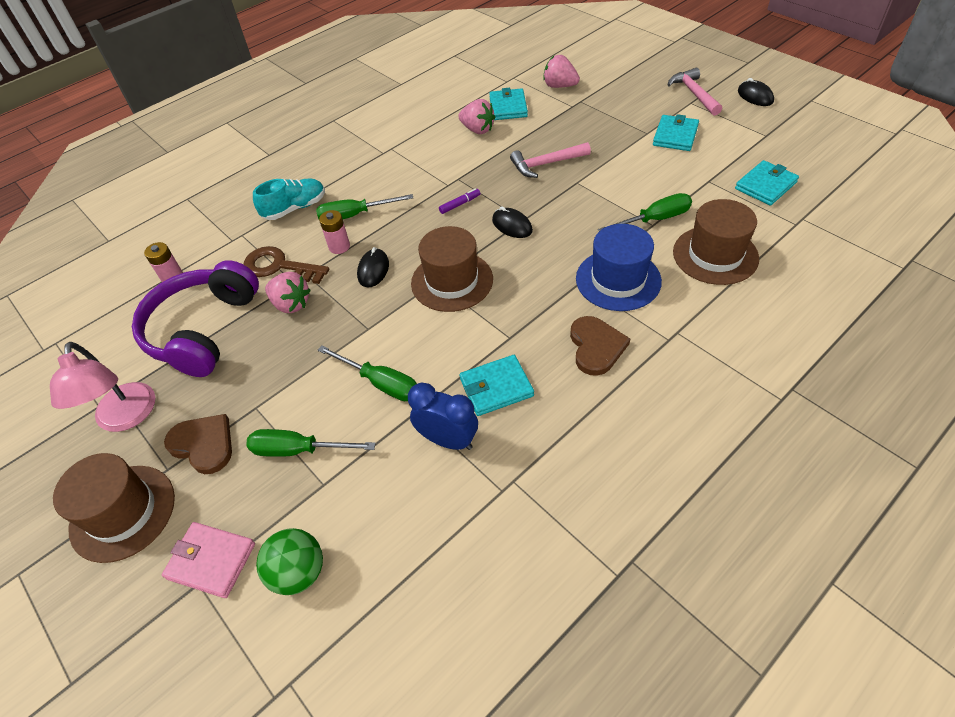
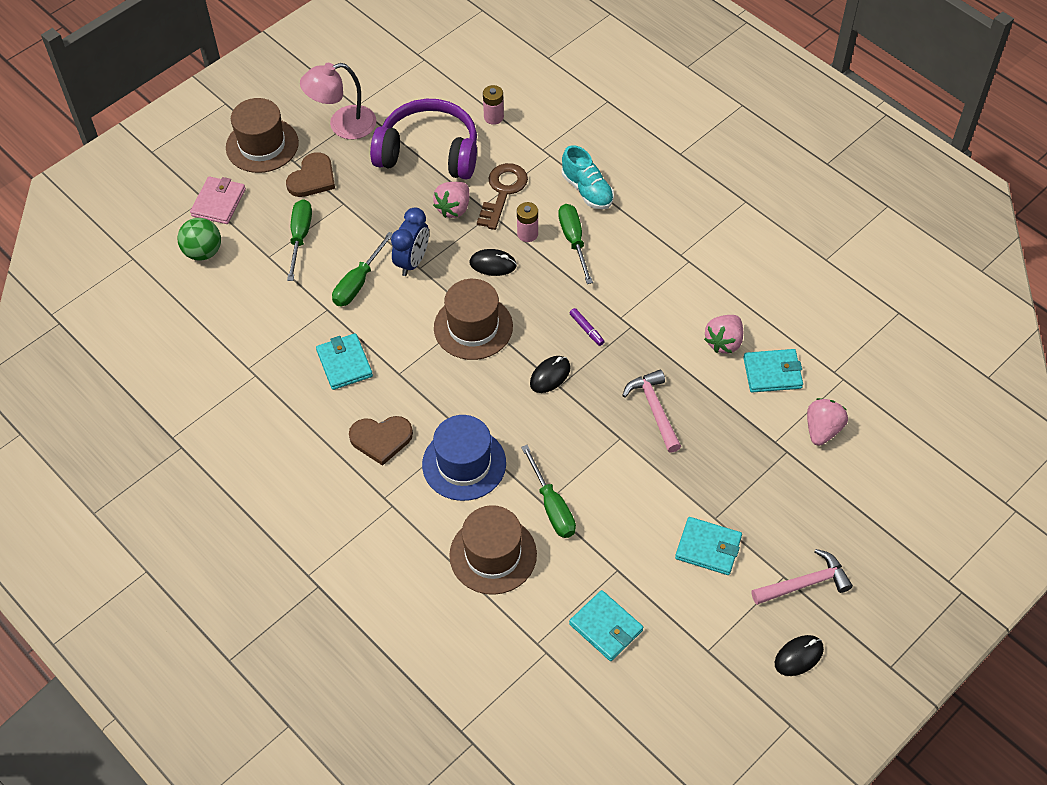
camera: 85 degrees right, 5 degrees up
(448, 440) = (297, 332): blue clock -> blue clock (412, 262)

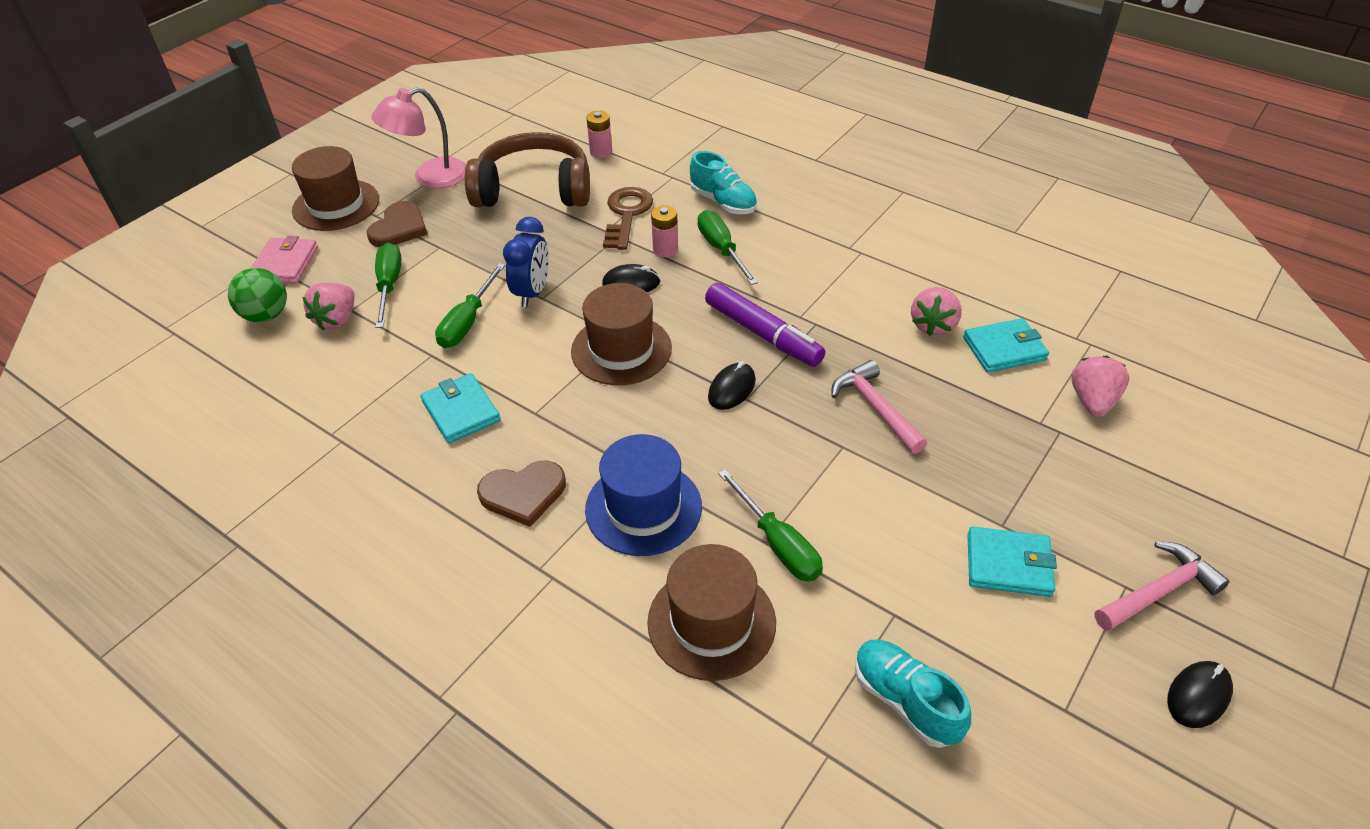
camera: 10 degrees left, 10 degrees down
(429, 153) = (534, 190): purple headphones -> brown headphones
(454, 208) = (572, 236): pink strawberry -> pink strawberry (337, 320)
(586, 329) = (763, 334): purple marker -> purple marker, size x2.29
(606, 627) = (905, 701): turquoise wallet -> turquoise shoe

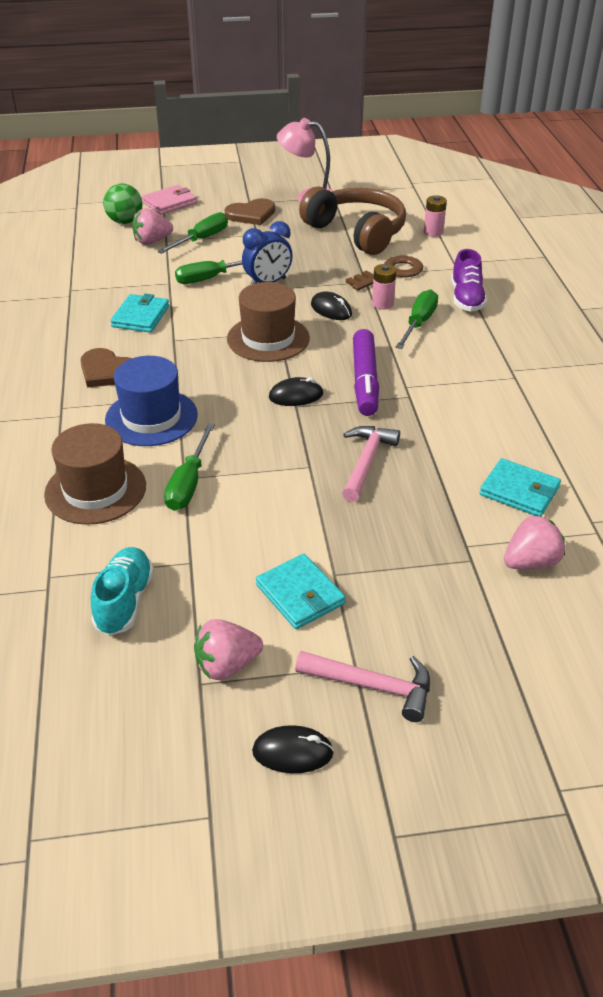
camera: 45 degrees right, 5 degrees down
(336, 205) = (237, 187): brown hat -> none
(723, 202) = (466, 299): turquoise shoe -> purple shoe
(933, 325) = (491, 446): pink strawberry -> pink strawberry (227, 665)

